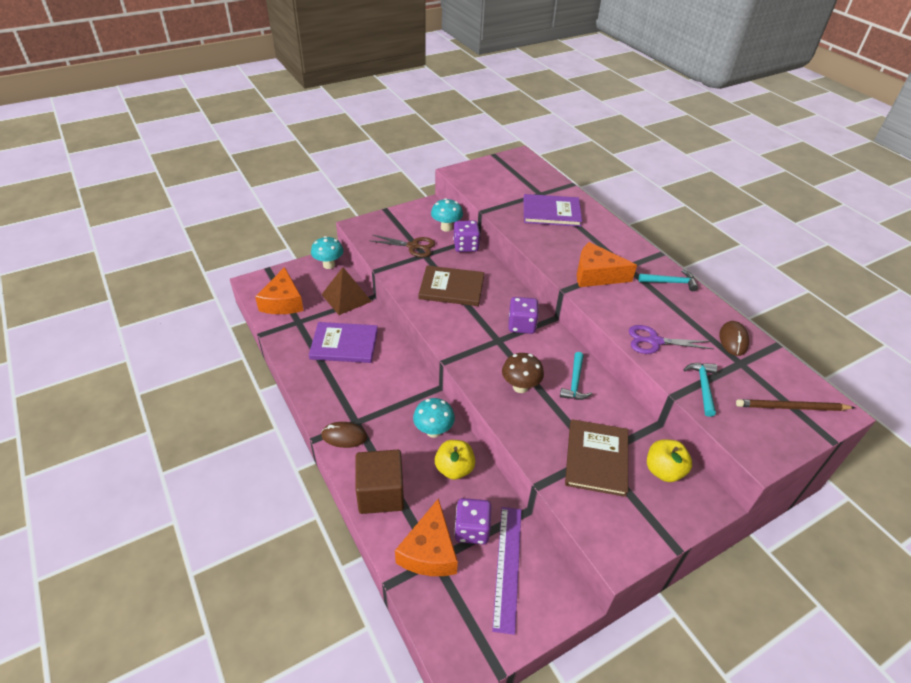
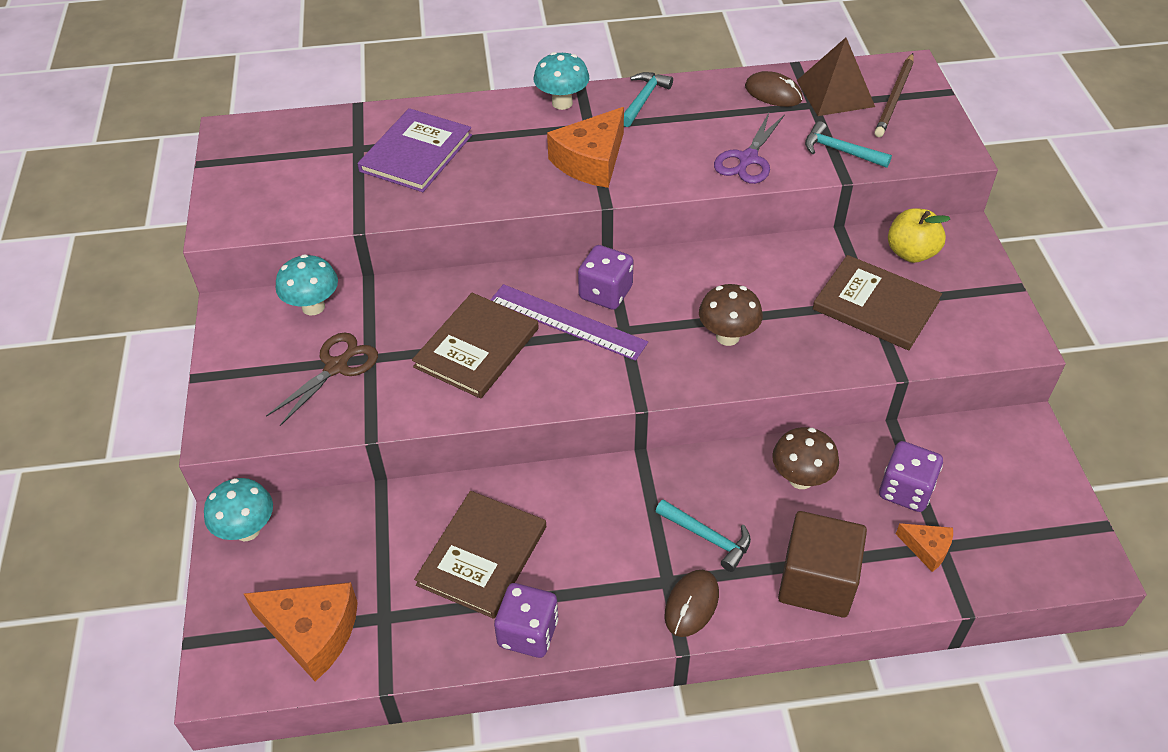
camera: 65 degrees left, 5 degrees up
(344, 344) = (482, 556): purple book -> brown book
(346, 298) = (361, 523): brown pyramid -> brown pyramid (835, 93)
(429, 551) = (927, 548): orange cheese -> orange cheese, size x0.52
(433, 431) = (723, 483): turquoise mushroom -> turquoise mushroom (562, 103)
(454, 469) = (800, 479): yellow apple -> brown mushroom
(466, 246) = (381, 297): purple dice -> purple dice (528, 633)
(507, 566) = (967, 470): purple ruler -> purple ruler (567, 322)
(575, 382) = (741, 277): turquoise hammer -> turquoise hammer (707, 537)

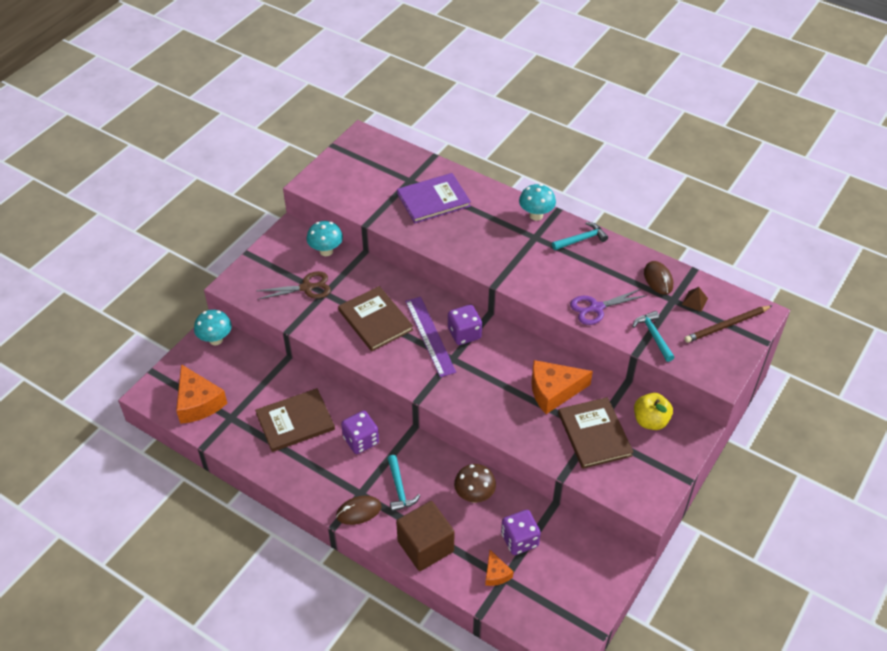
camera: 40 degrees right, 0 degrees up
(477, 348) = (375, 320): brown book -> brown book turned 75 degrees clockwise
(528, 633) = (279, 469): purple dice -> purple dice (361, 440)
(591, 161) = (513, 257): orange cheese -> orange cheese (553, 391)
(727, 336) = (498, 396): brown mushroom -> none
(835, 93) = (694, 301): brown pyramid -> brown pyramid, size x0.48

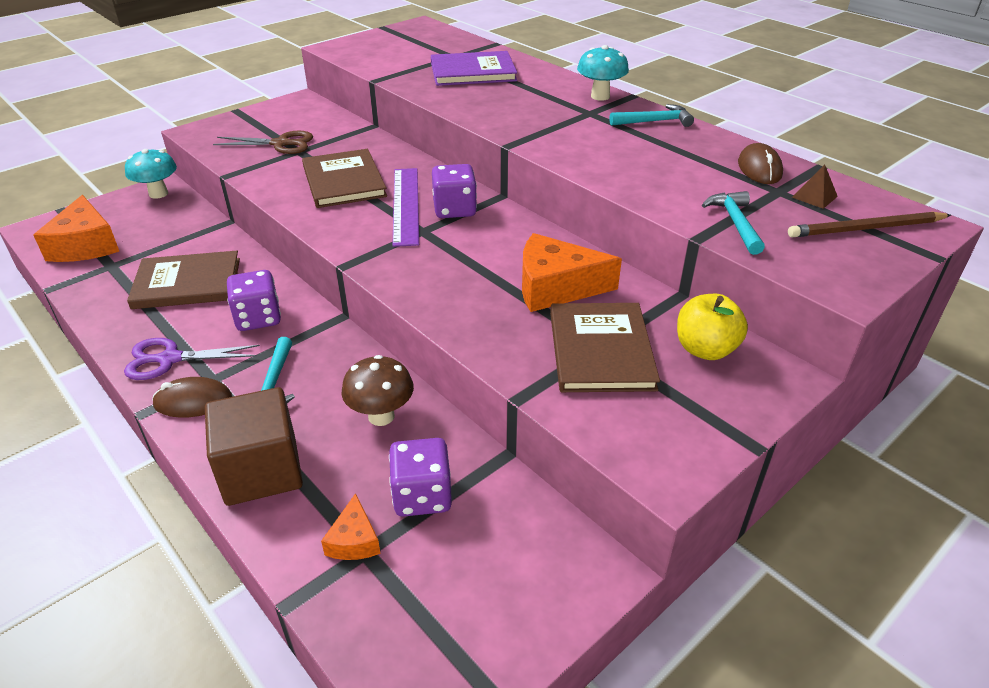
camera: 15 degrees right, 10 degrees down
(326, 251) = (328, 119): turquoise mushroom -> none
(596, 308) = (651, 183): purple scissors -> purple scissors (169, 359)

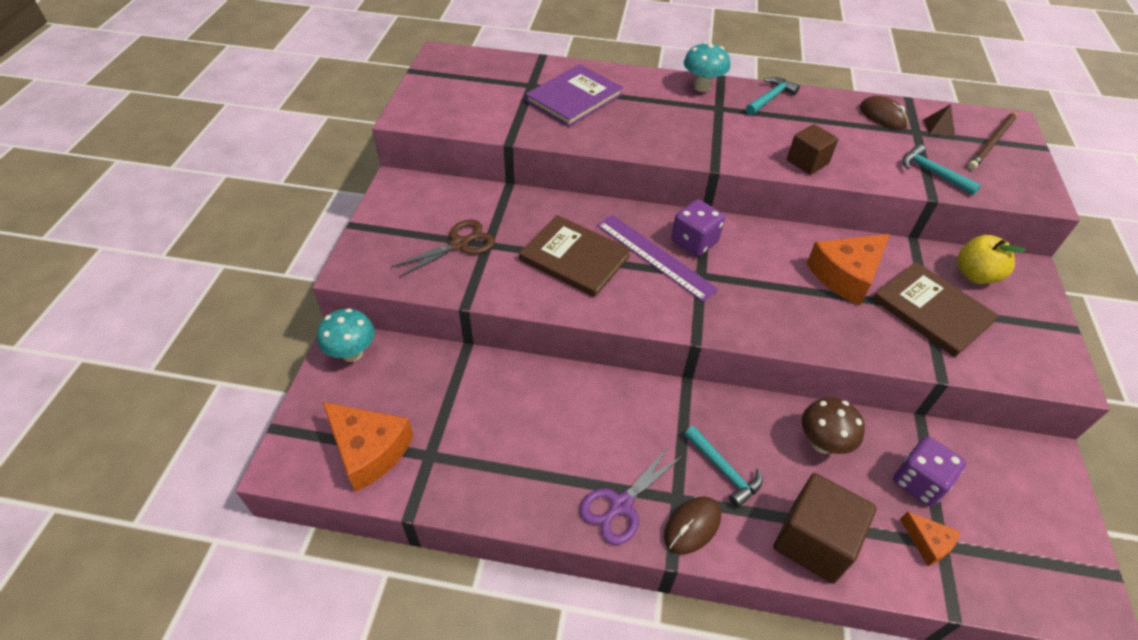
camera: 40 degrees left, 10 degrees up
(187, 283) = (526, 428): brown book -> none
(258, 318) = (631, 422): purple dice -> none
(606, 170) = (807, 162): none -> brown cube

